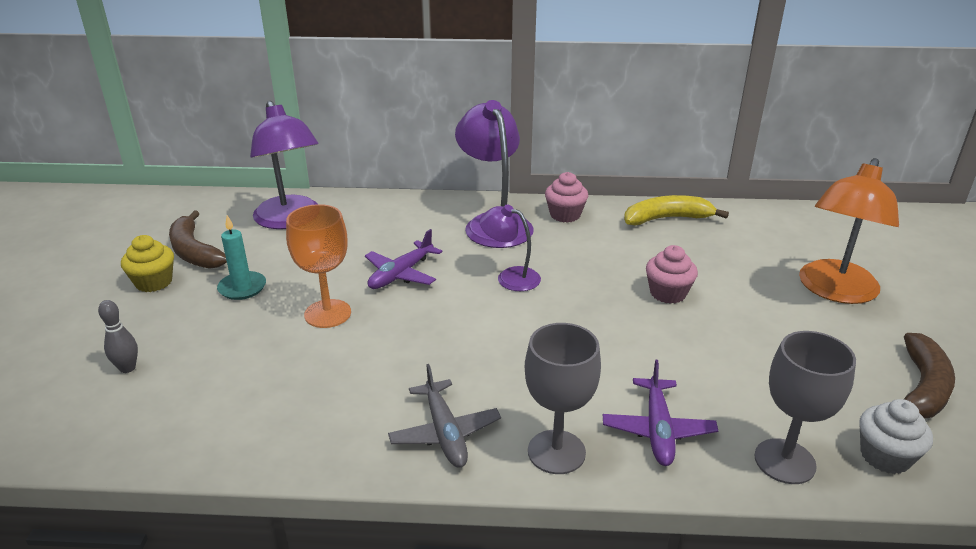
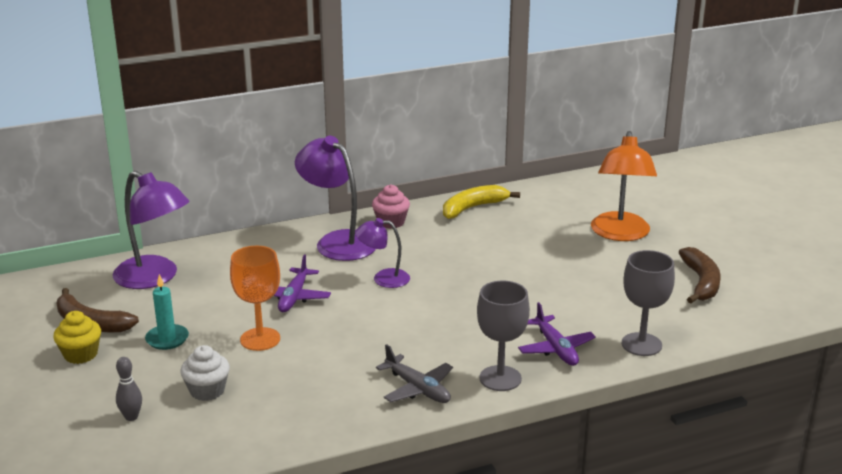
camera: 25 degrees left, 5 degrees down
(668, 293) = (508, 262): pink cupcake -> none
(885, 456) = (696, 326): white cupcake -> white cupcake (207, 391)

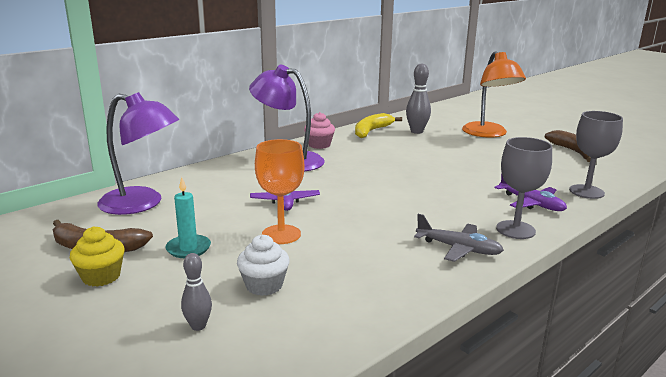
camera: 20 degrees left, 5 degrees down
(383, 278) = (348, 178): purple lamp -> none
(529, 216) = (416, 131): none -> grey bowling pin

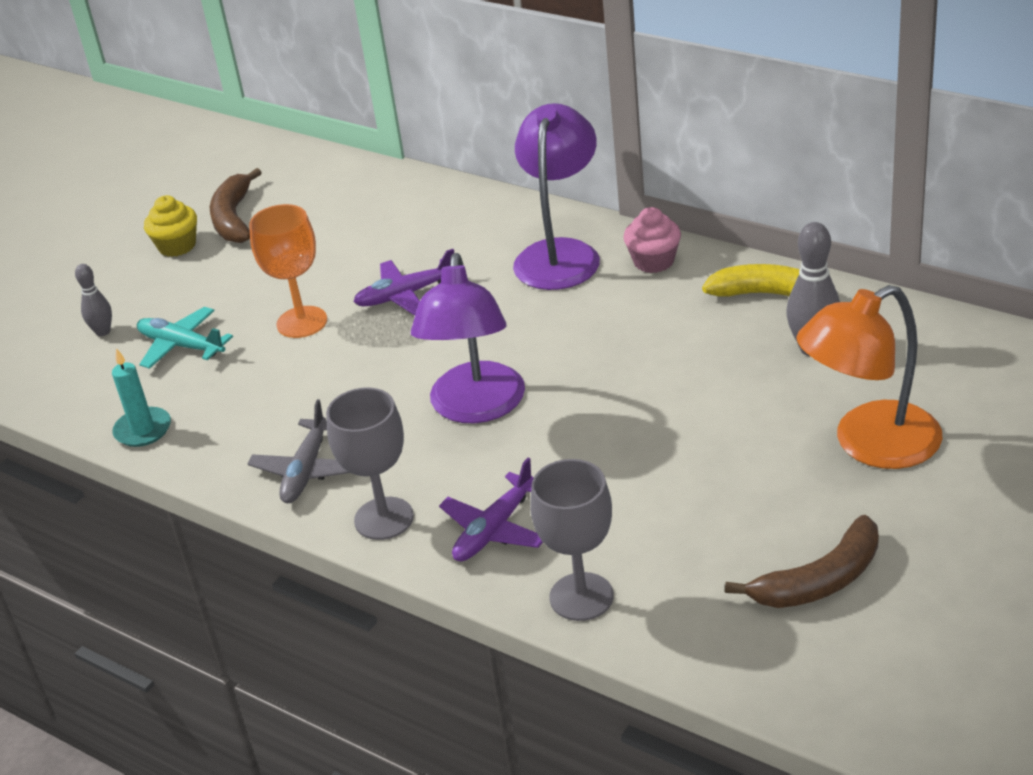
camera: 80 degrees right, 15 degrees up
(142, 204) = (351, 199): purple lamp -> purple lamp (476, 408)
(188, 248) = (248, 272): turquoise candle -> turquoise candle (143, 430)
(264, 285) = (181, 346): white cupcake -> turquoise plane

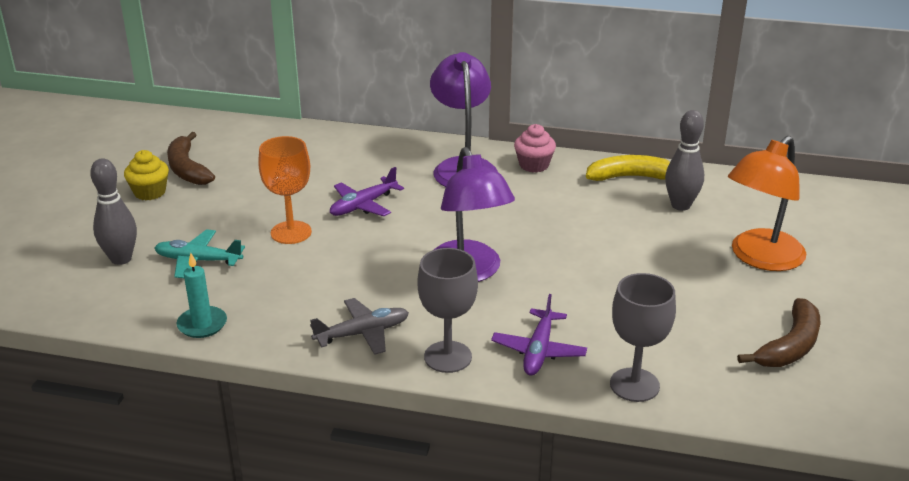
camera: 25 degrees left, 5 degrees down
(103, 332) = (121, 259): grey bowling pin -> grey bowling pin, size x1.66
(306, 470) = (362, 333): grey plane -> grey plane turned 105 degrees counterclockwise

